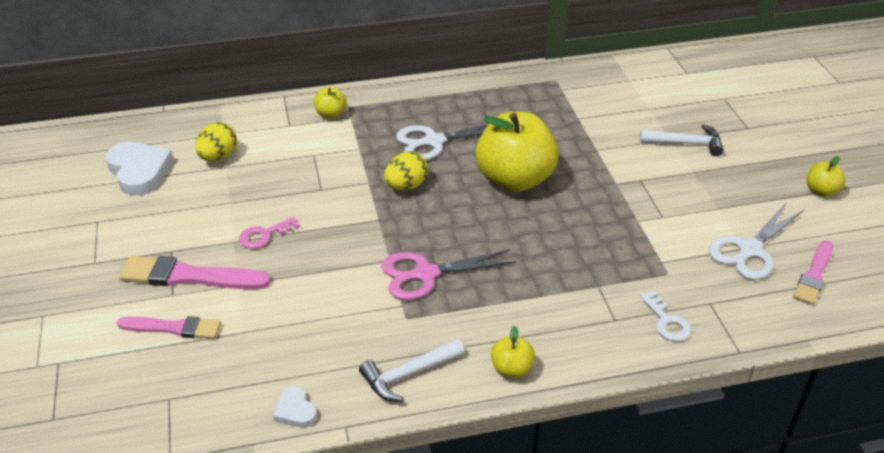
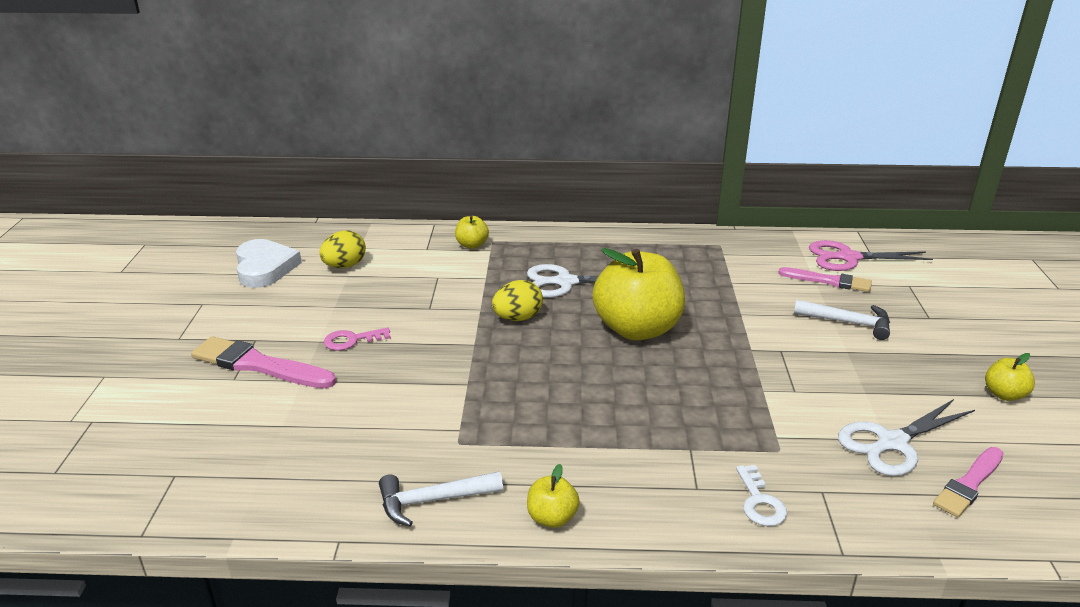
camera: 15 degrees right, 10 degrees down
(173, 328) = (217, 409): pink brush -> pink brush (828, 281)
(295, 410) = (294, 513): white heart -> none
(425, 274) = (499, 403): pink scissors -> pink scissors (848, 258)

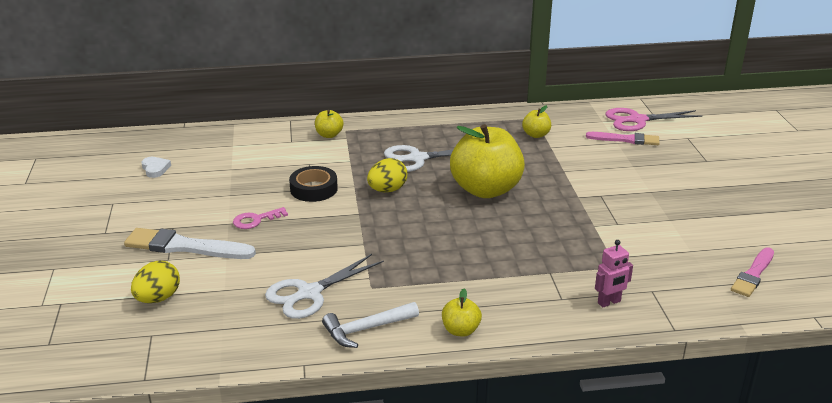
camera: 10 degrees left, 0 degrees up
(259, 365) = (185, 247): pink brush -> white brush
(265, 268) = (155, 169): white heart -> white heart, size x0.51
(344, 266) = (225, 161): yellow egg -> yellow egg (158, 298)
(432, 308) = (313, 189): none -> black tape
(760, 501) = (609, 302): white key -> pink robot
(848, 322) = (647, 170): white hammer -> none
(892, 443) = (695, 252): white scissors -> white scissors (309, 293)
(1004, 394) = (768, 211): yellow apple -> yellow apple (536, 135)

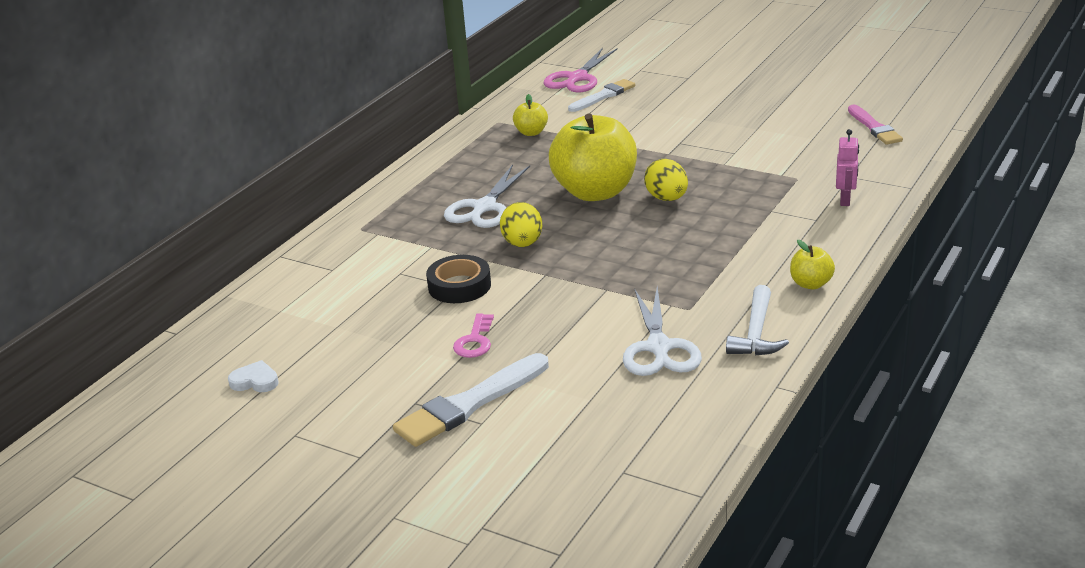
camera: 50 degrees left, 0 degrees up
(158, 298) = (556, 449): yellow egg -> yellow egg (667, 198)
(329, 135) = (355, 242): yellow apple -> none
(626, 139) = (603, 96): pink brush -> white brush

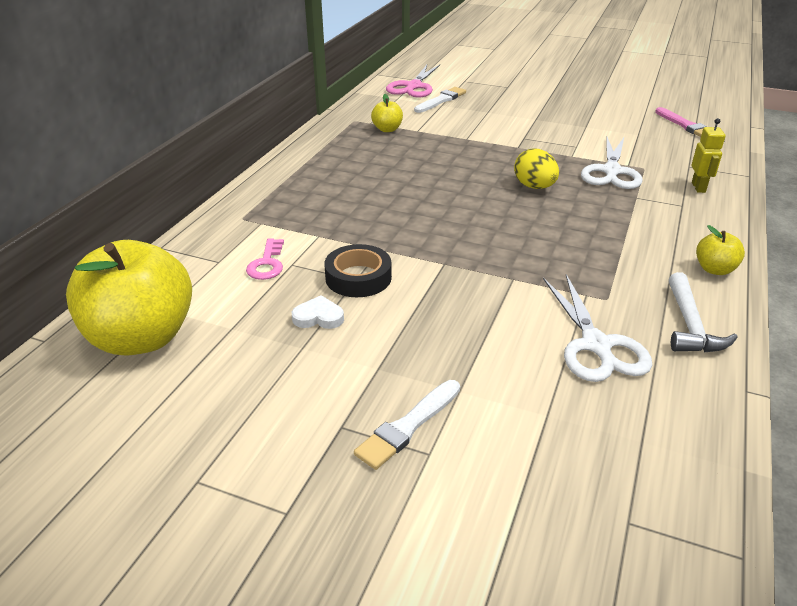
camera: 10 degrees left, 5 degrees up
(255, 381) = (141, 403): white heart -> white heart (318, 317)
(470, 404) = (408, 426): white brush -> white brush, size x0.66
(475, 341) = (392, 342): pink key -> pink key (267, 264)
(484, 207) = (362, 196): white scissors -> white scissors (611, 171)
(522, 244) = (411, 232): yellow egg -> none
(595, 192) = (465, 181): yellow apple -> yellow apple (142, 338)
(845, 200) = (698, 187): pink robot -> yellow robot

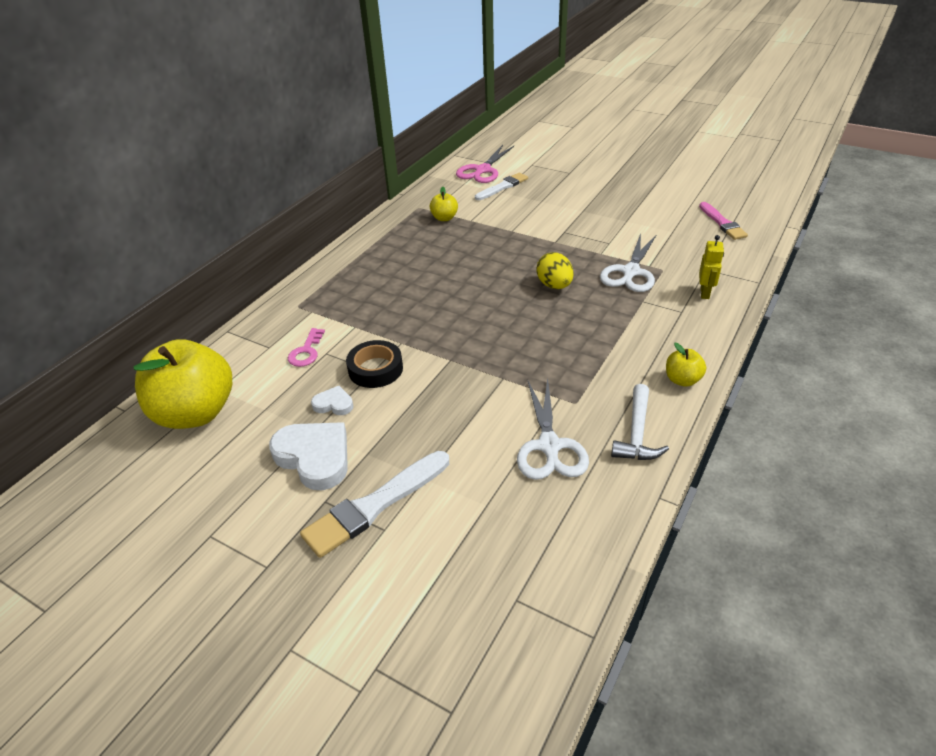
camera: 10 degrees right, 5 degrees up
(312, 377) = (314, 457): none -> white heart
(408, 426) = (375, 505): white brush -> white brush, size x1.52

